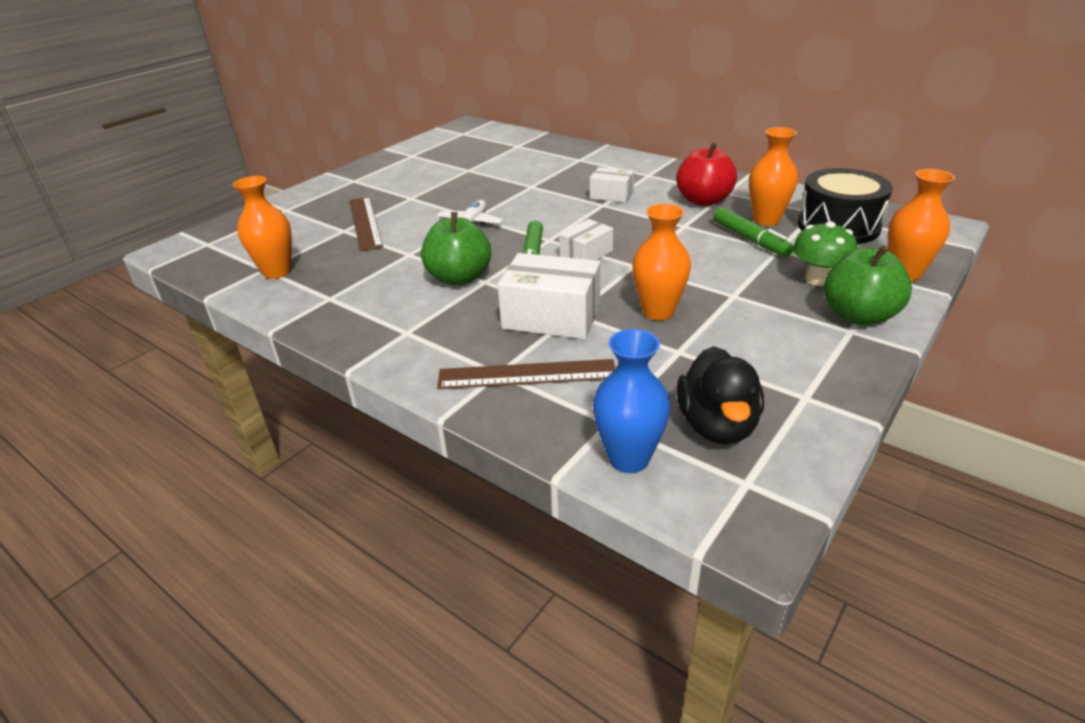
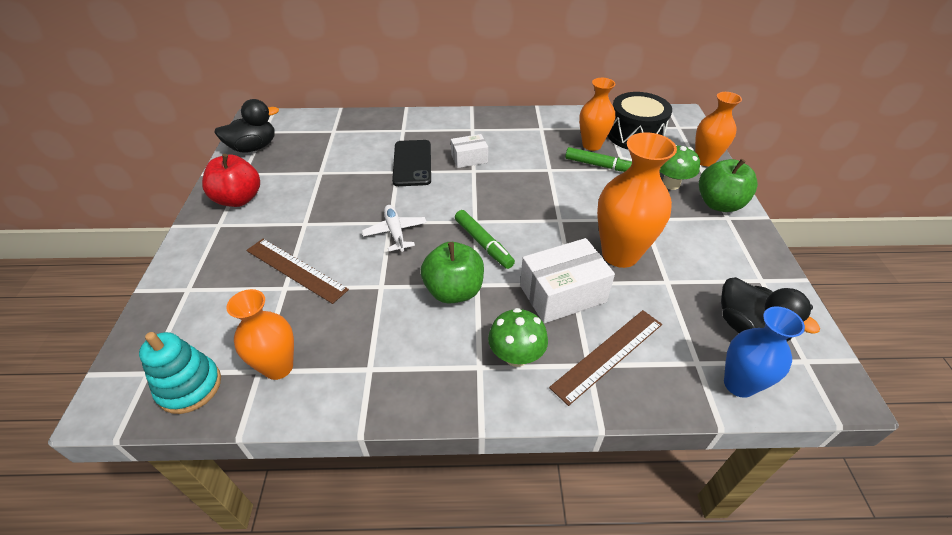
camera: 40 degrees left, 10 degrees up
(217, 260) = (189, 387): none -> turquoise stacking toy
(441, 141) = (253, 147): none -> black duck
(445, 338) = (516, 356): none -> green mushroom
(553, 184) = (412, 163): none -> black phone
(586, 254) = (518, 224): white box -> none
(658, 312) = (620, 254): orange vase -> orange vase, size x1.53
(703, 201) = (536, 141): red apple -> red apple (239, 199)

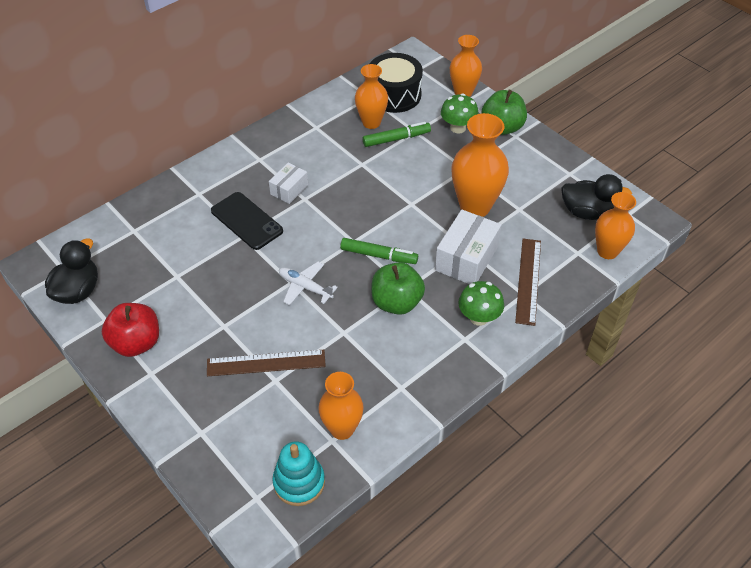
camera: 40 degrees left, 5 degrees up
(739, 384) = (607, 251): blue vase -> orange vase

